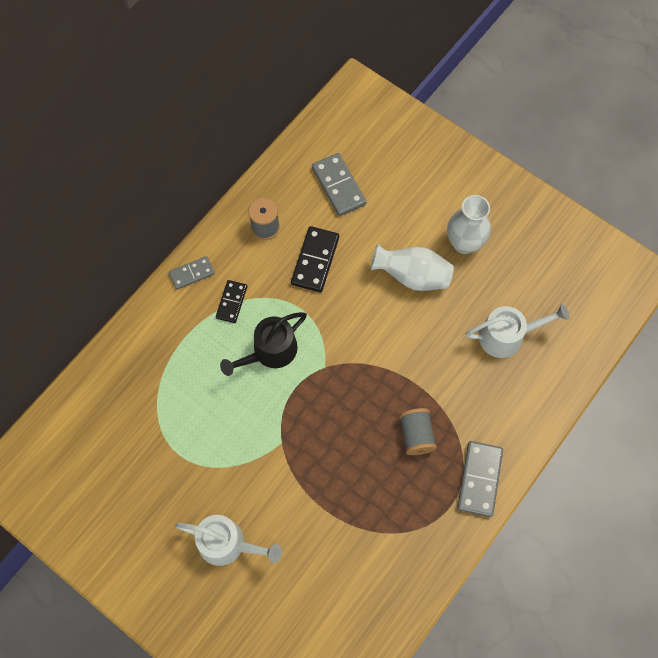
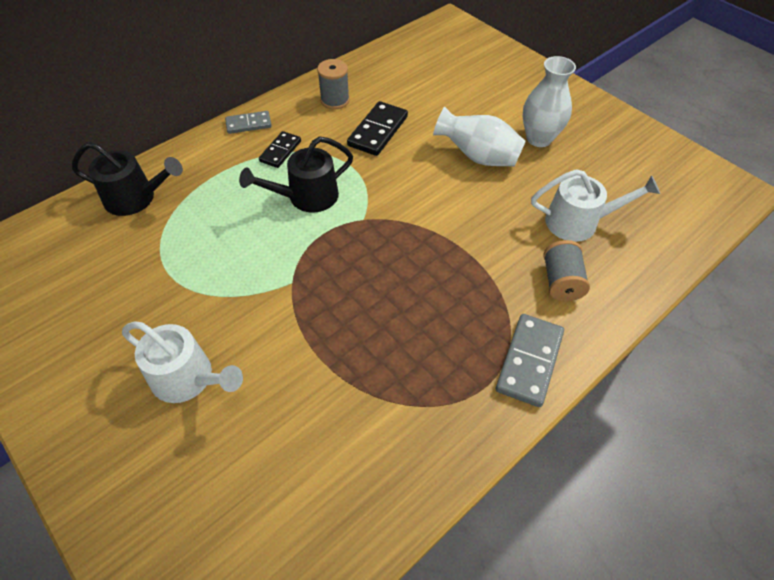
camera: 10 degrees right, 15 degrees down
(120, 381) = (136, 198): none -> black watering can
(338, 186) = (416, 81): grey domino -> none
(416, 435) = (456, 300): grey spool -> grey spool (561, 281)

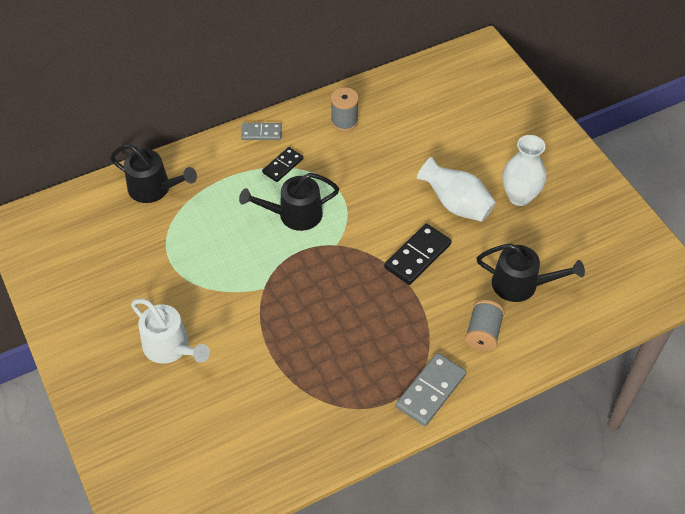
camera: 15 degrees right, 0 degrees up
(378, 131) = (374, 161): black domino -> black domino (417, 256)
(578, 222) = (521, 284): white watering can -> black watering can

